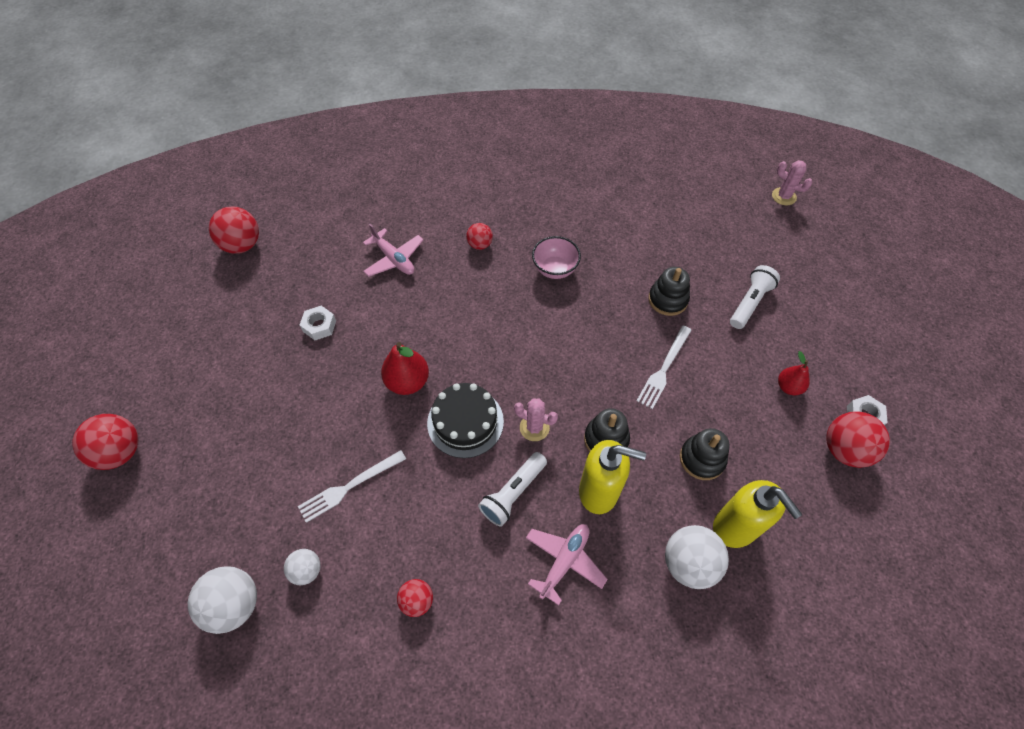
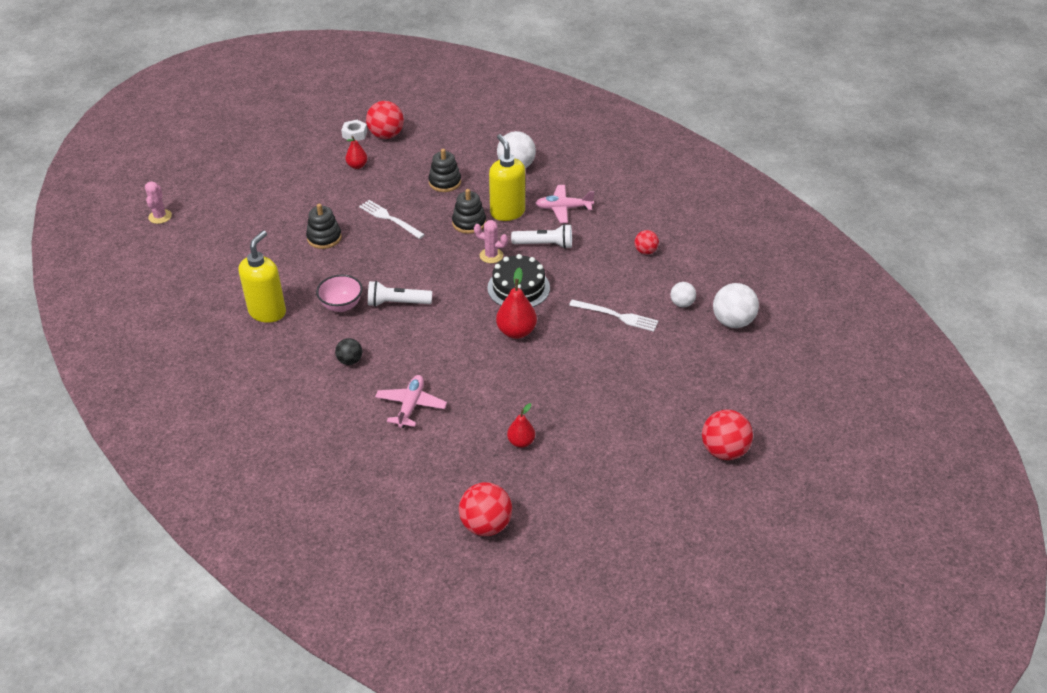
camera: 125 degrees left, 15 degrees down
(287, 308) = (521, 442): none -> red pear
(319, 326) = (517, 410): white nut -> none
(480, 244) = (350, 361): red ball -> black ball
(534, 427) = (491, 255): pink cactus -> pink cactus turned 60 degrees counterclockwise
(664, 369) = (390, 219): white fork -> white fork turned 135 degrees counterclockwise
(735, 527) = (477, 158): yellow soap dispenser -> yellow soap dispenser (267, 312)
(749, 303) = (295, 201): white flashlight -> white flashlight (397, 303)

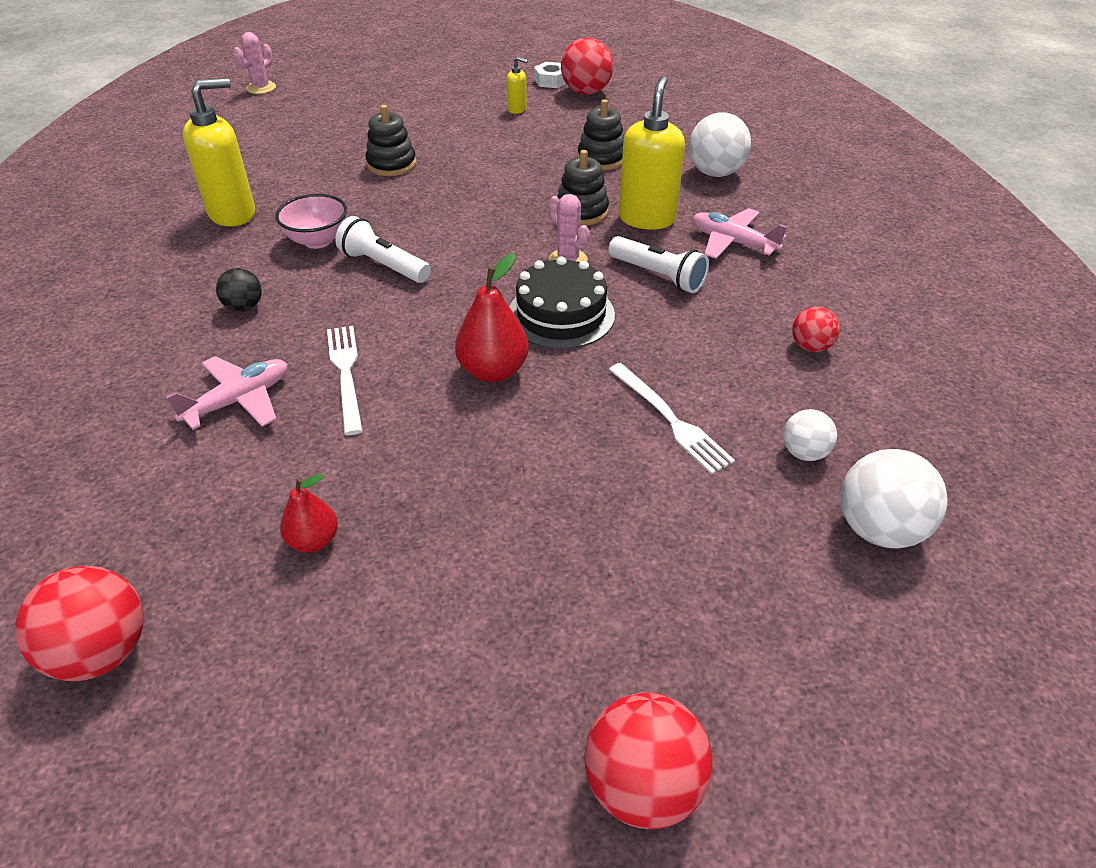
camera: 35 degrees right, 0 degrees up
(357, 166) = (517, 109): red pear -> yellow soap dispenser
(390, 219) = (489, 172): white fork -> white fork (346, 374)

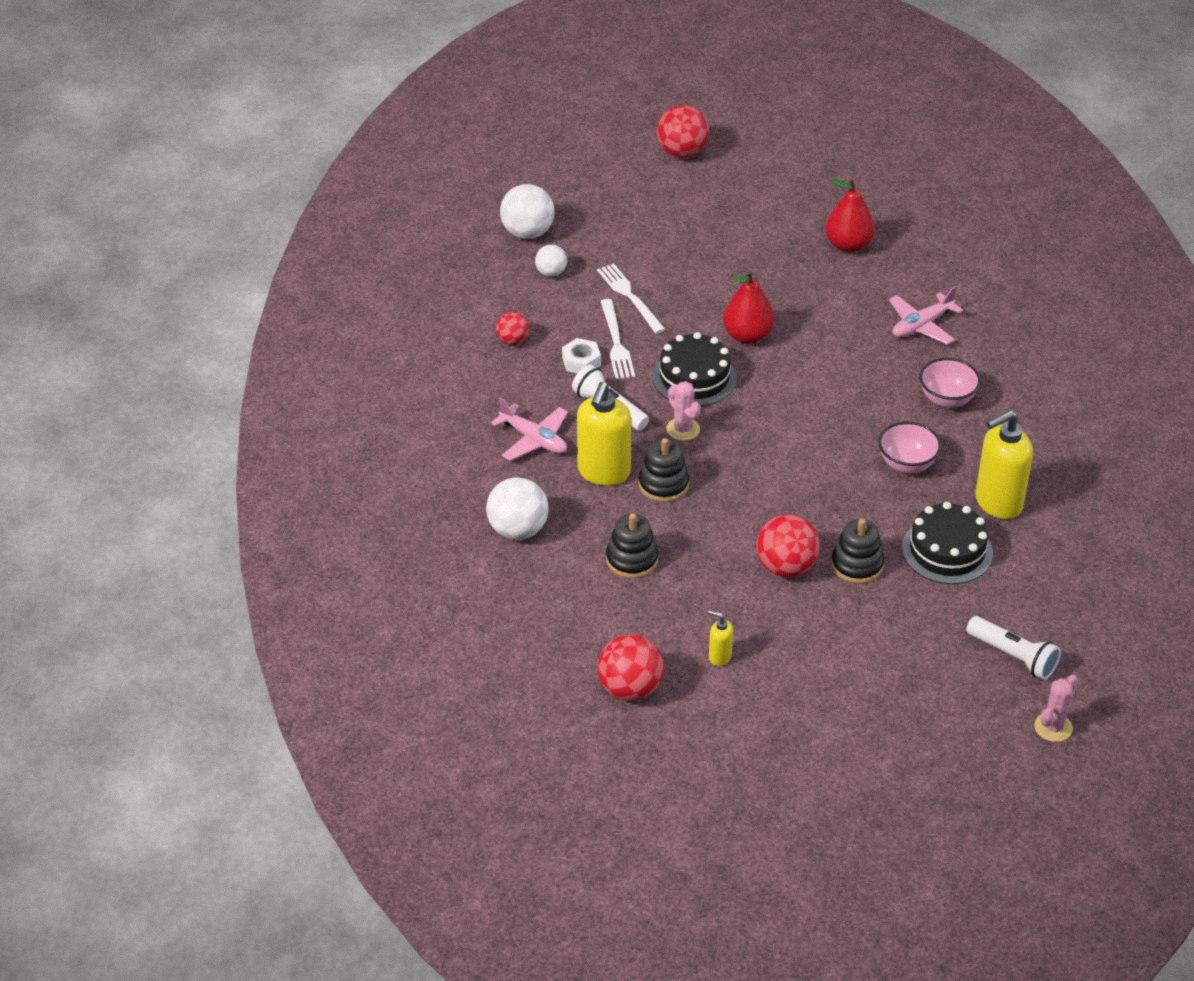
camera: 175 degrees left, 0 degrees up
(102, 652) = (941, 206): red ball -> red ball (786, 567)
(244, 307) = (947, 399): black ball -> pink bowl
(302, 177) = (947, 550): none -> black cake
(313, 541) = (848, 245): red pear -> red pear, size x1.59
(346, 374) = (852, 340): white fork -> white fork (616, 342)
(384, 265) = (842, 433): white flashlight -> white flashlight (1013, 656)
(551, 81) = (672, 719): white nut -> white nut (581, 361)

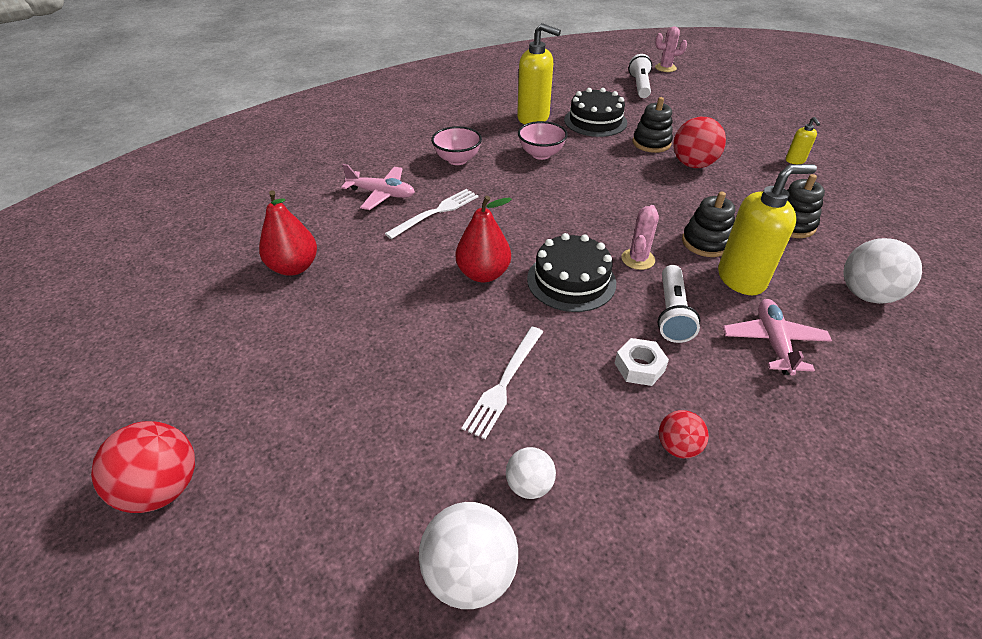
camera: 125 degrees left, 0 degrees up
(616, 342) = (584, 355): white fork -> white fork (436, 212)
(630, 689) = (874, 180): red ball -> none

